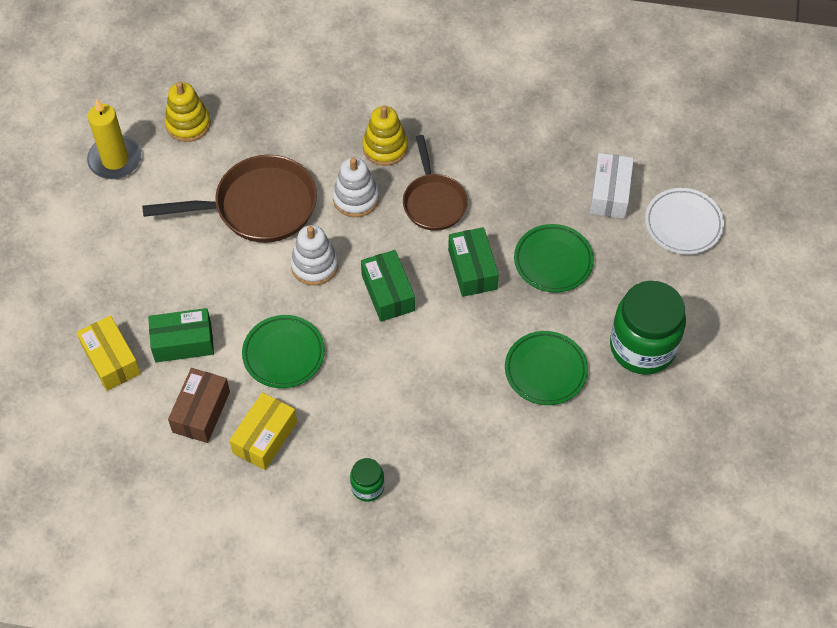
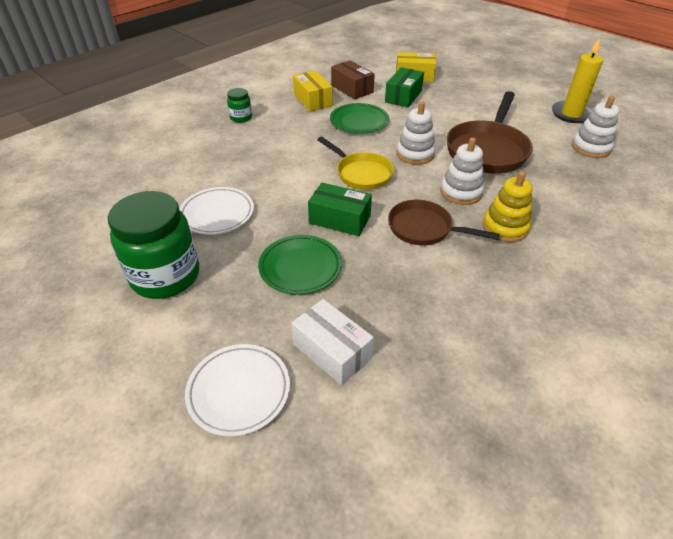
camera: 125 degrees right, 15 degrees down
(188, 124) = (590, 148): yellow stacking toy -> white stacking toy
(388, 293) = (361, 173): green box -> yellow pan
(545, 370) = (217, 214): green plate -> white plate

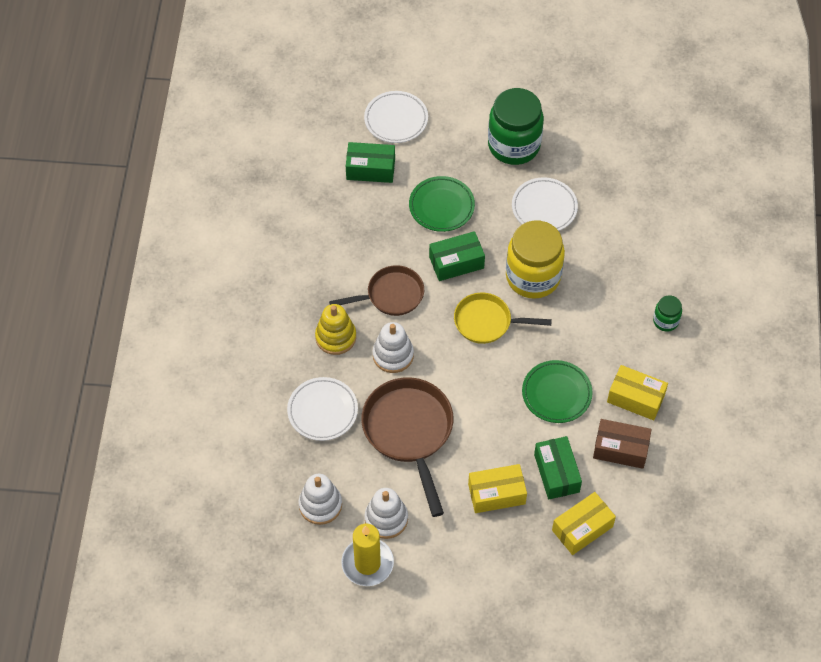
camera: 140 degrees right, 15 degrees up
(291, 179) = (533, 277): none -> yellow jar
(332, 351) = (370, 169): white box -> green box
(415, 154) = (466, 380): white stacking toy -> white stacking toy (386, 519)
(452, 104) = (496, 494): none -> yellow box
(554, 190) = (322, 411): none -> white plate

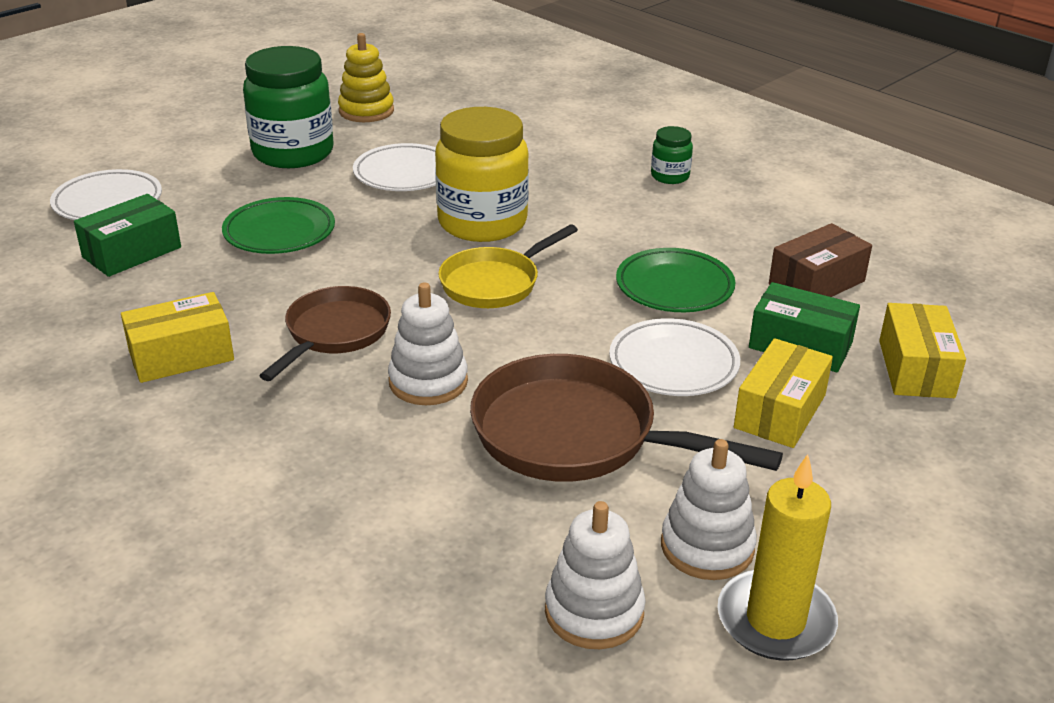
camera: 50 degrees left, 25 degrees down
(322, 411) = (421, 503): white plate -> white plate (673, 364)
(335, 337) = (318, 417): yellow stacking toy -> yellow stacking toy (366, 111)
(456, 262) = (374, 261): green box -> none
(635, 398) = (752, 240): yellow box -> yellow box (181, 356)

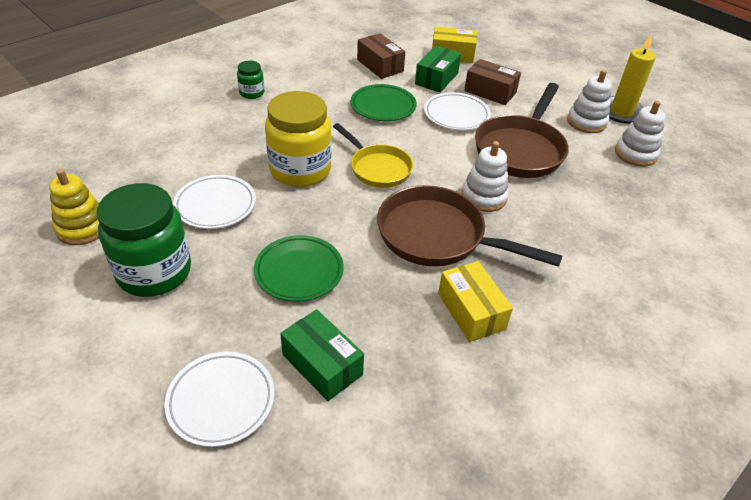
camera: 90 degrees left, 10 degrees up
(334, 333) = (438, 236): brown pan -> brown pan, size x1.55
(780, 411) = (490, 92): yellow box -> brown box

